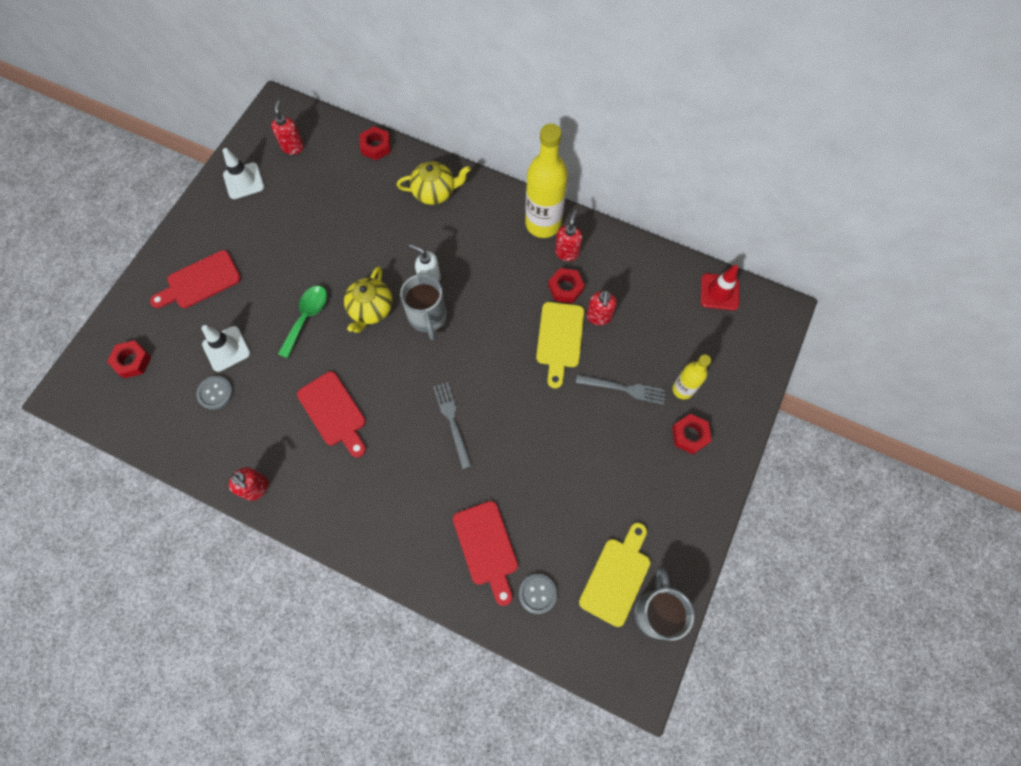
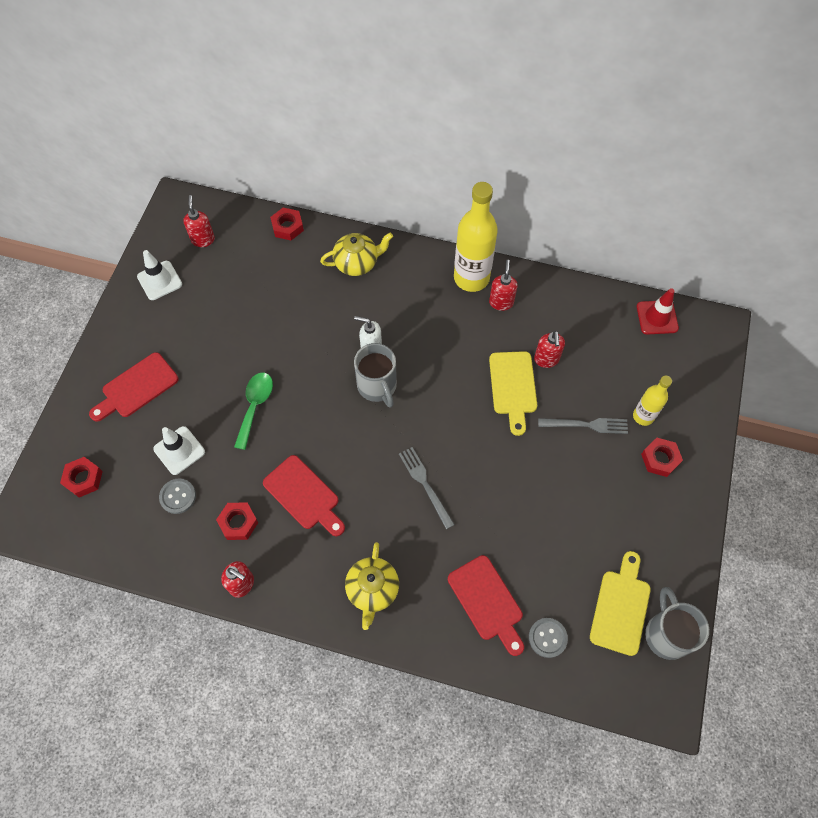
camera: 10 degrees left, 5 degrees down
(371, 309) = (318, 388): yellow teapot -> yellow teapot (372, 590)
(565, 288) = (507, 337): red nut -> red nut (238, 522)

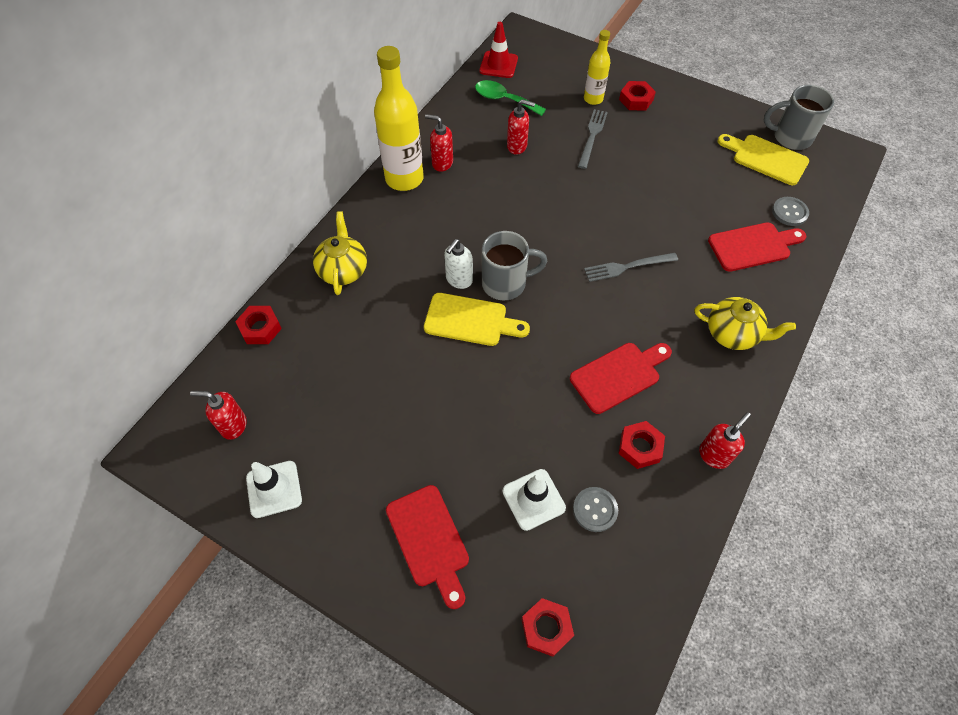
camera: 75 degrees left, 5 degrees down
(255, 406) = (496, 405): green spoon -> green spoon (504, 100)
(513, 387) = (539, 176): yellow cutting board -> yellow cutting board (470, 320)

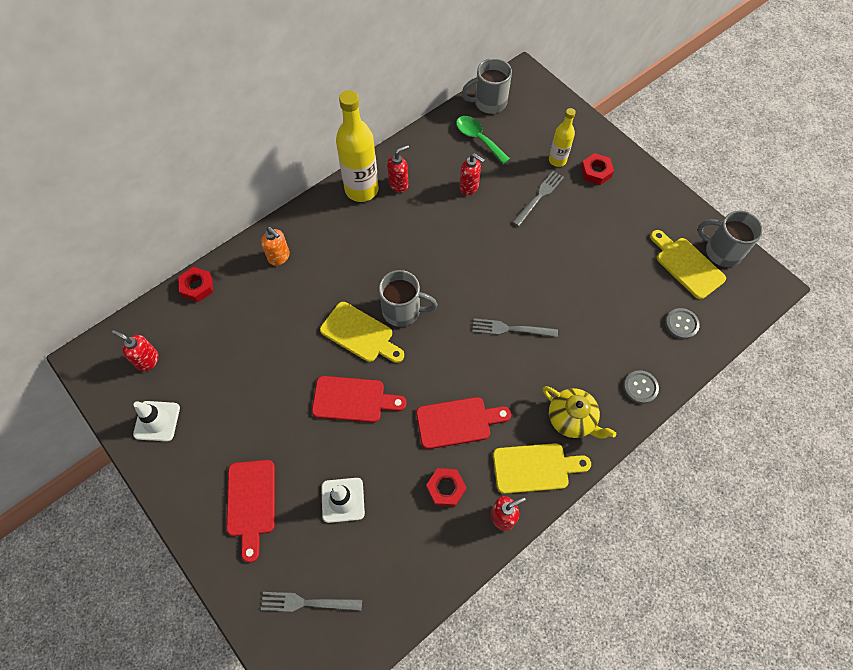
camera: 20 degrees right, 5 degrees up
(343, 270) = (279, 257): yellow teapot -> orange soap dispenser
(442, 163) = (399, 184): red soap dispenser -> red soap dispenser turned 105 degrees clockwise
(459, 280) = (366, 295): white soap dispenser -> none
(498, 65) = (489, 102): red traffic cone -> grey mug
(546, 628) = (307, 602): red nut -> grey fork
(595, 510) = (386, 526): grey button -> grey button (640, 387)
(721, 394) = (535, 468): none -> yellow cutting board
(753, 246) = (631, 345): red cutting board -> red cutting board (353, 399)

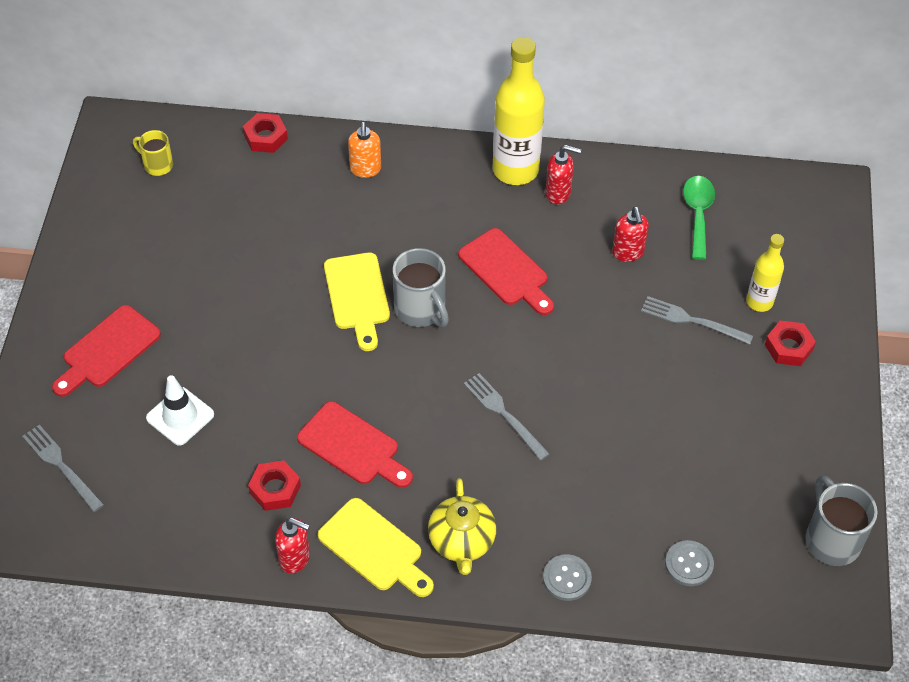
camera: 45 degrees right, 10 degrees down
(147, 360) = (157, 165): red soap dispenser -> yellow mug
(157, 421) = (110, 220): white traffic cone -> none
(353, 399) = (285, 345): red cutting board -> red cutting board (506, 271)
(489, 102) = (756, 188): grey mug -> none
(539, 197) = (692, 320): grey fork -> grey fork turned 150 degrees counterclockwise
(687, 265) = (771, 518): yellow cutting board -> none

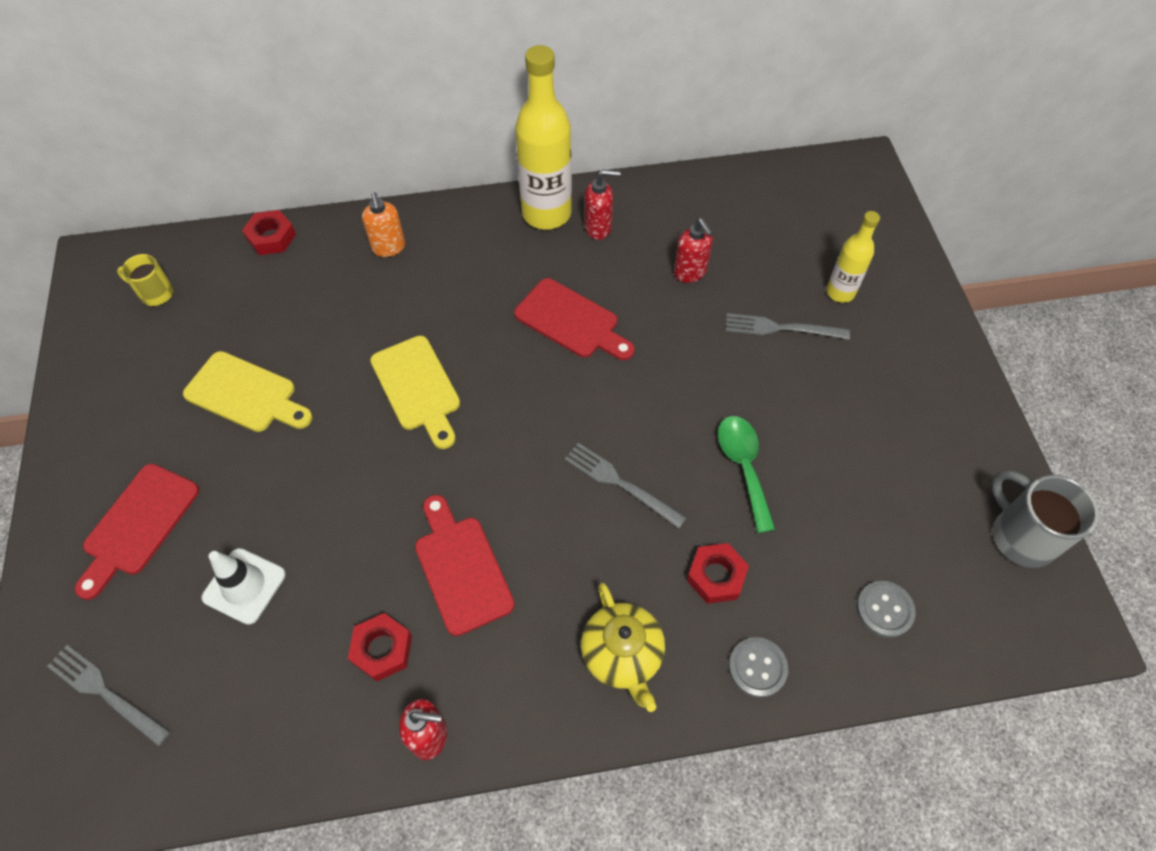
camera: 15 degrees left, 5 degrees up
(353, 446) = (461, 569): red cutting board -> red cutting board turned 135 degrees counterclockwise
(374, 548) = (522, 693): yellow cutting board -> yellow cutting board (246, 394)
(421, 310) = (492, 386): grey mug -> none
(698, 214) = (745, 217): green spoon -> green spoon (743, 466)
(788, 347) = (888, 333): red nut -> red nut (716, 576)

